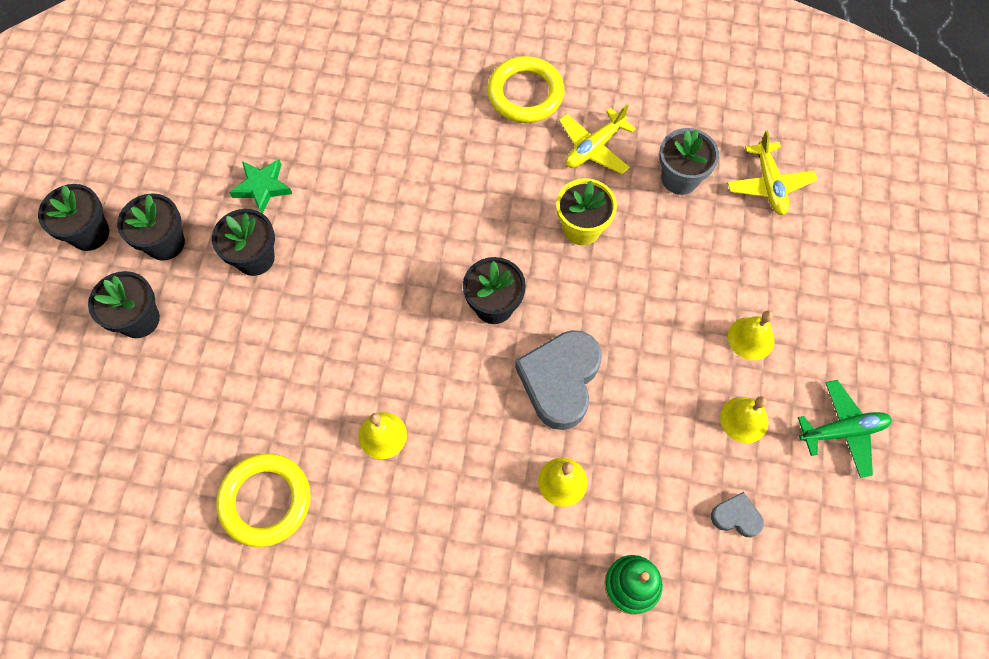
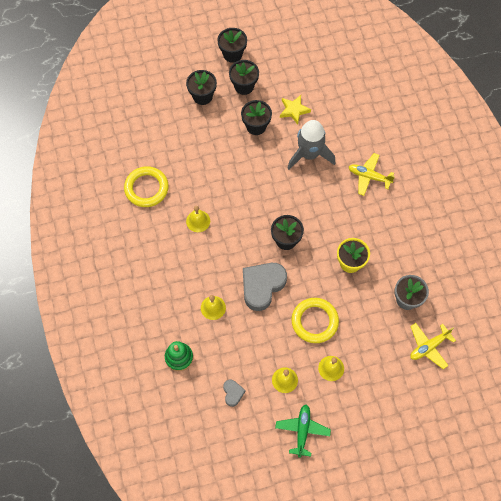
camera: 65 degrees right, 0 degrees up
(262, 187) = (294, 110): green star -> yellow star
(357, 201) = (309, 154): none -> grey rocket
(525, 94) = (415, 203): yellow ring -> yellow ring (314, 321)
(560, 381) = (262, 286): grey heart -> grey heart turned 45 degrees counterclockwise
(594, 147) = (401, 249): yellow plane -> yellow plane (369, 176)
(842, 431) = (302, 430): green plane -> green plane turned 135 degrees counterclockwise

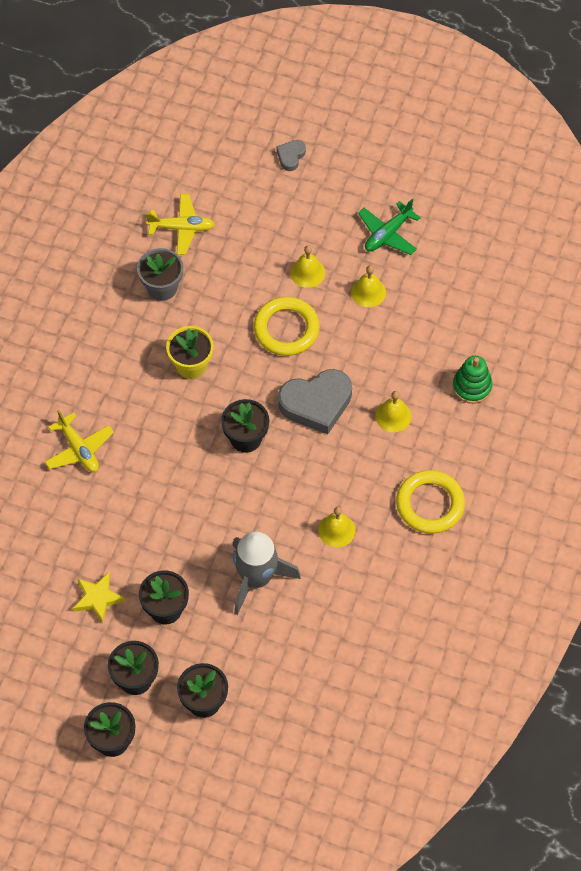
camera: 145 degrees left, 5 degrees down
(146, 188) = (373, 615): yellow ring -> yellow ring (430, 504)
(233, 393) = (436, 313): grey heart -> grey heart (291, 156)
(309, 154) = (128, 525): grey rocket -> grey rocket (256, 578)

